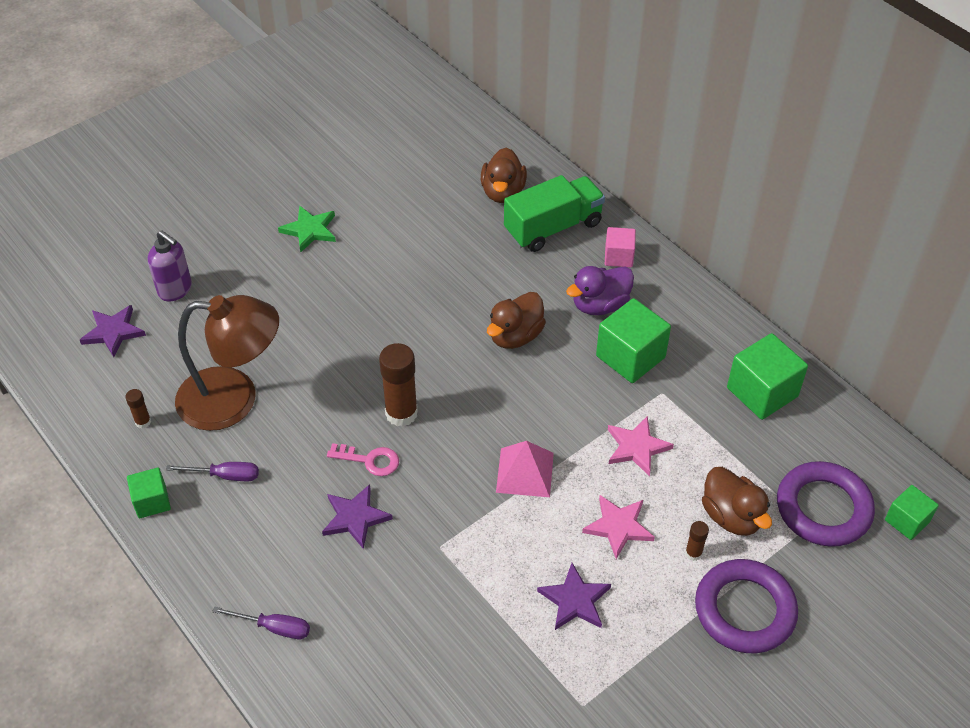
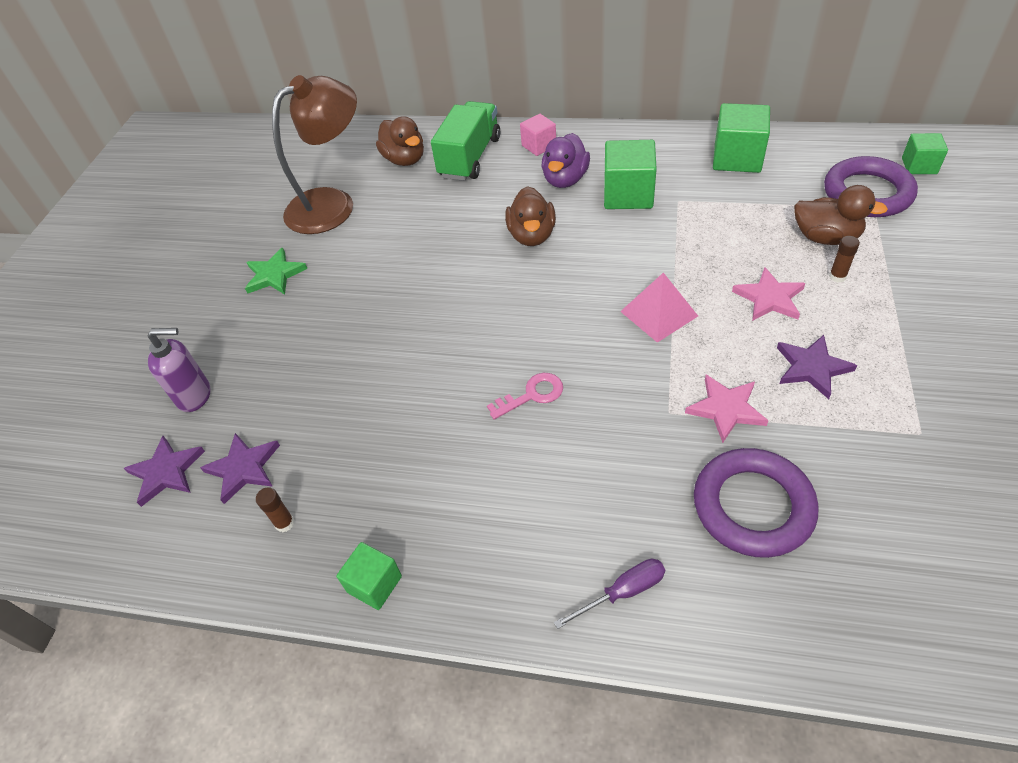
camera: 35 degrees left, 0 degrees up
(225, 476) = (420, 505): purple screwdriver -> none
(234, 399) = (355, 439): brown lamp -> brown lamp (332, 204)
(355, 518) = (576, 445): purple star -> purple star (244, 468)
(401, 413) = (513, 344): brown glue stick -> none
(637, 447) = (709, 242): pink star -> pink star (726, 409)
(744, 610) = (917, 284): purple ring -> purple ring (752, 506)

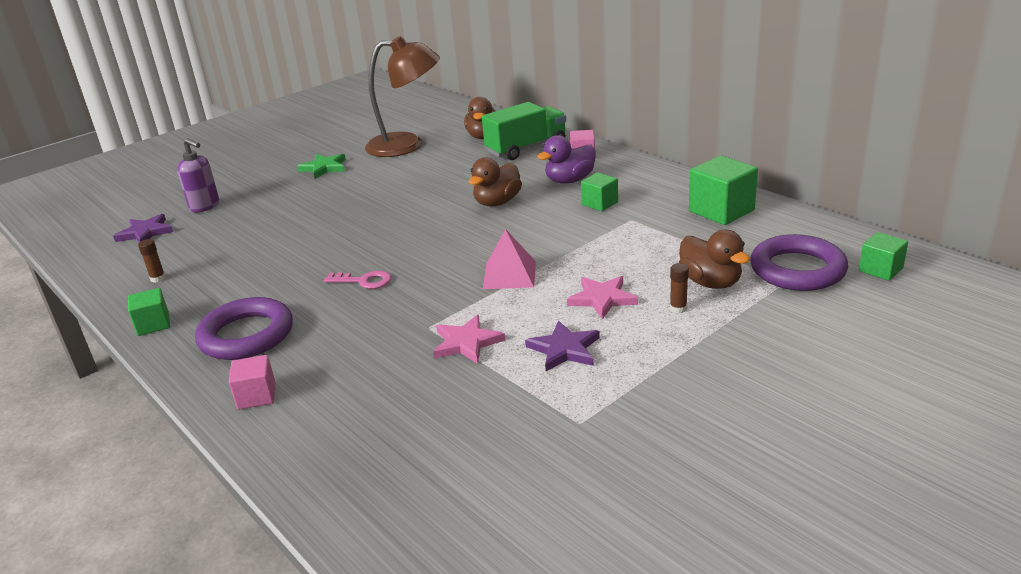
camera: 35 degrees right, 20 degrees down
(244, 468) = (177, 247): purple star -> none
(623, 592) = (256, 396): purple screwdriver -> pink cube
(628, 194) = (600, 203): green cube -> green cube, size x0.59
(752, 506) = (397, 398): purple ring -> purple ring (246, 335)

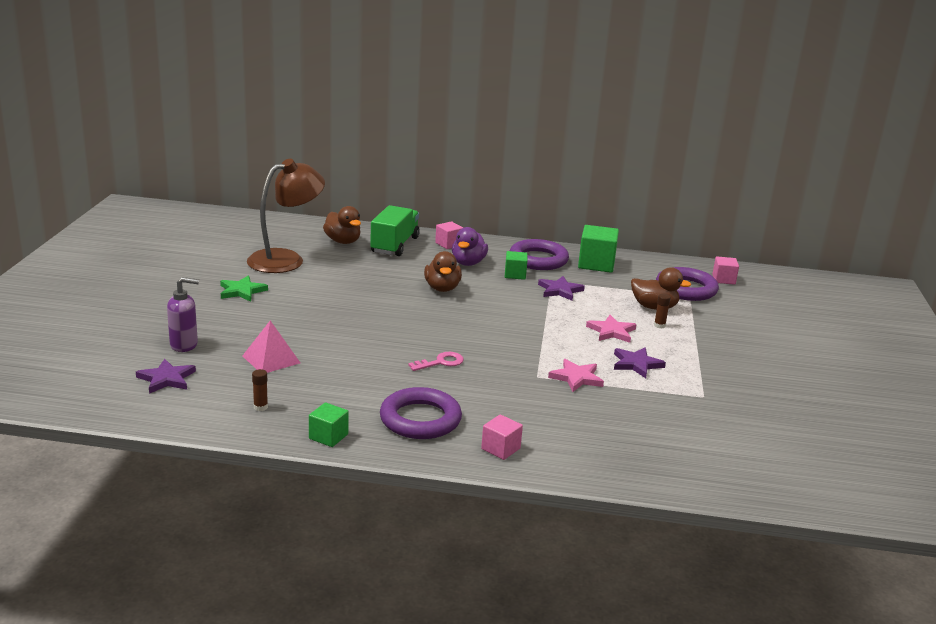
camera: 45 degrees left, 5 degrees down
(509, 275) = (533, 332): pink pyramid -> pink pyramid (271, 359)
(622, 233) = (560, 290): none -> purple star
(656, 192) = (538, 260): none -> purple ring
(880, 270) = (723, 279): green cube -> pink cube

